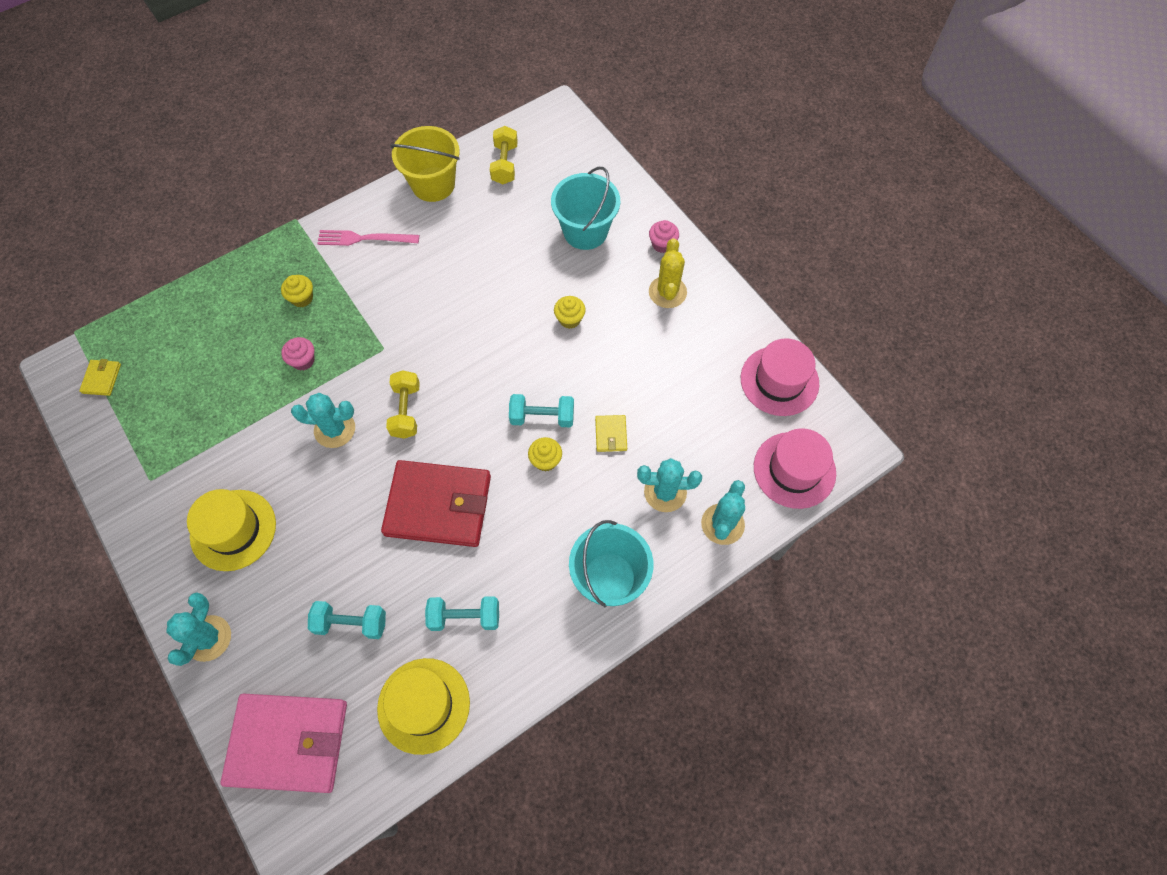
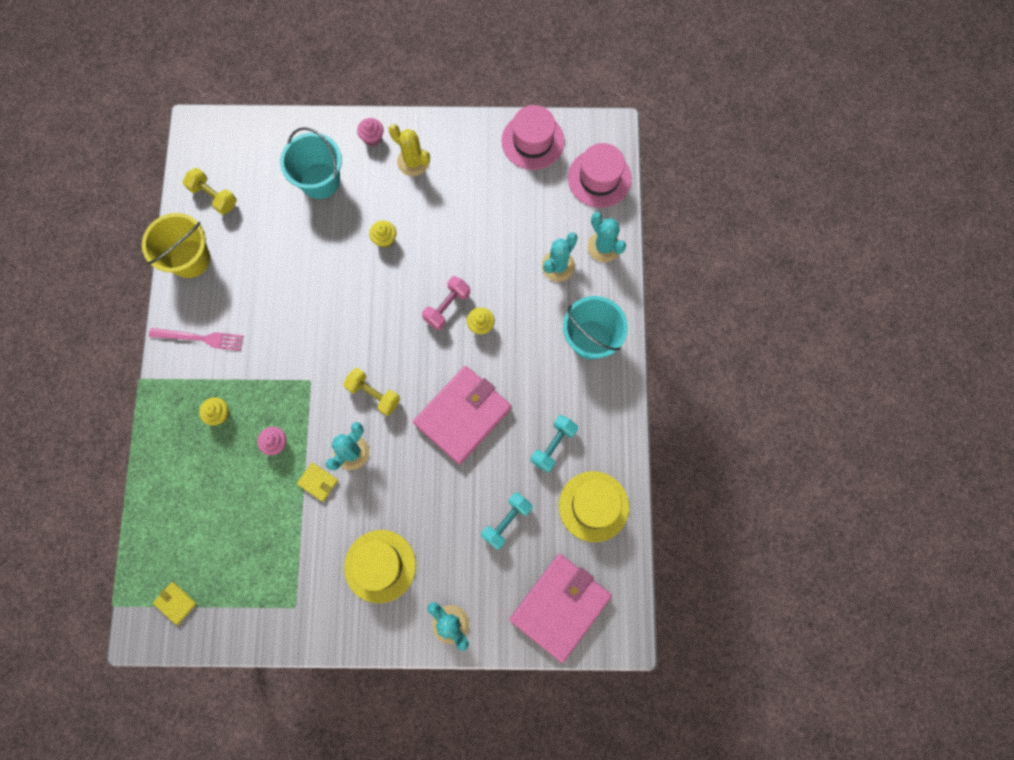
camera: 55 degrees left, 10 degrees up
(364, 238) = (200, 338): pink fork -> pink fork turned 120 degrees counterclockwise
(438, 505) = (463, 415): red wallet -> pink wallet
(542, 417) = (447, 307): turquoise dumbbell -> pink dumbbell
(611, 434) = (492, 271): yellow wallet -> yellow wallet (318, 482)

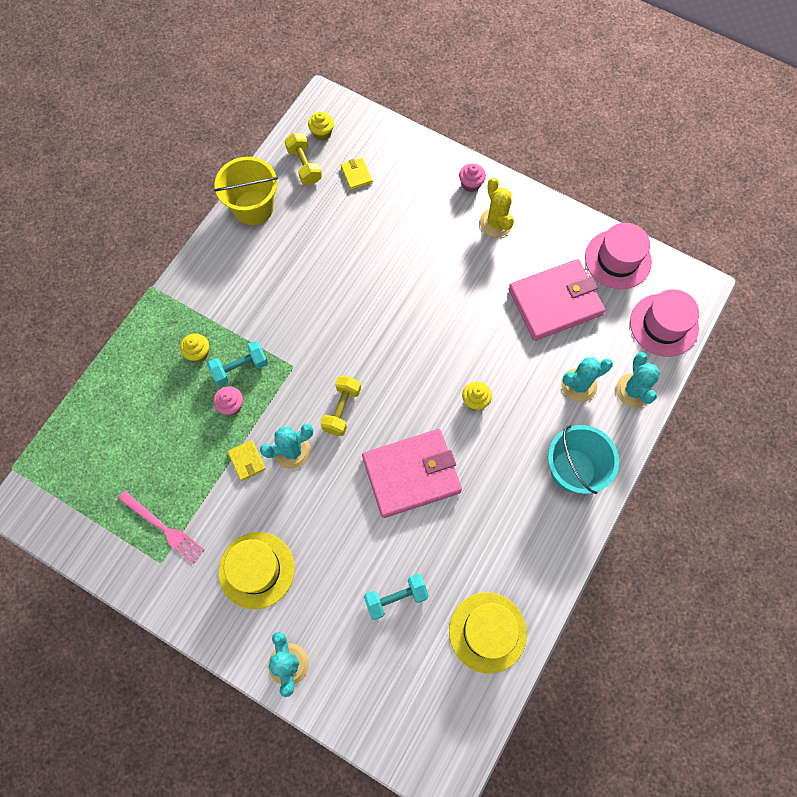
camera: 30 degrees right, 5 degrees down
(175, 603) = (63, 497): yellow wallet -> yellow wallet (356, 175)
(200, 338) = (221, 279): pink fork -> pink fork (163, 528)
(320, 181) = (403, 198): turquoise bucket -> none
(374, 394) = (342, 410): yellow dumbbell -> yellow dumbbell turned 45 degrees clockwise
(385, 239) = (431, 277): yellow cupcake -> yellow cupcake (322, 133)
(447, 307) = (453, 367): pink dumbbell -> none
(553, 445) = (481, 551): turquoise dumbbell -> turquoise dumbbell (240, 368)
(560, 607) = (400, 711): pink wallet -> pink wallet (555, 302)

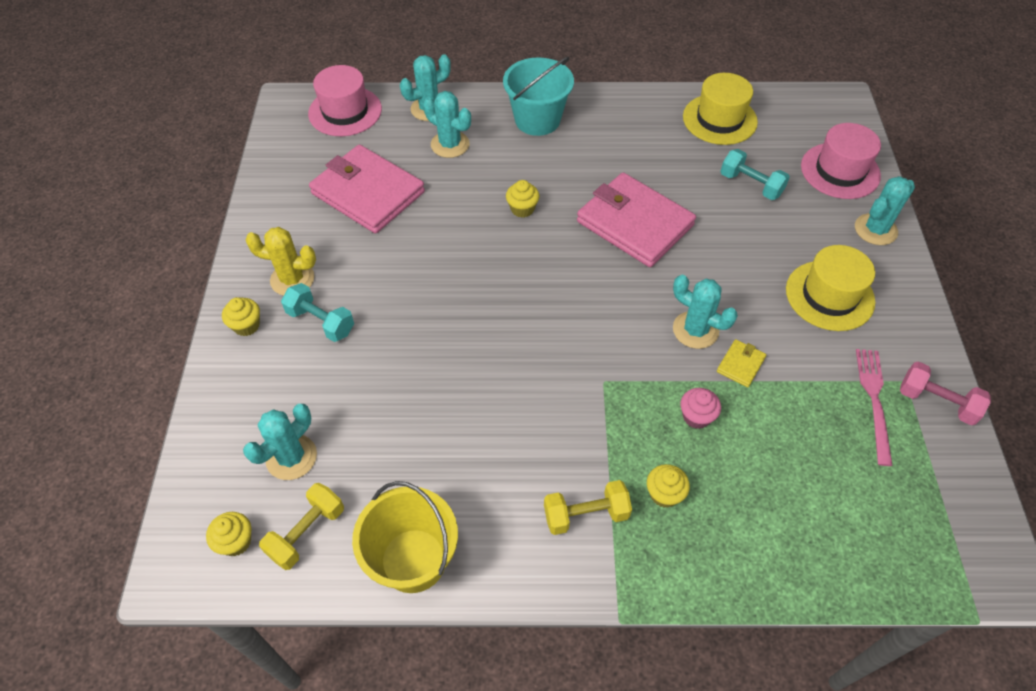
camera: 120 degrees left, 15 degrees down
(133, 570) = (936, 402): none -> pink dumbbell
(240, 368) = (647, 435): turquoise dumbbell -> turquoise dumbbell (321, 322)
(342, 410) = (617, 310): yellow dumbbell -> yellow dumbbell (586, 514)
(356, 175) = (291, 457): yellow wallet -> turquoise cactus
(471, 184) = (246, 325): pink cupcake -> yellow cupcake
(496, 223) = (292, 279): yellow cactus -> yellow cactus turned 60 degrees clockwise
(618, 259) = (286, 165): pink hat -> pink hat (840, 171)

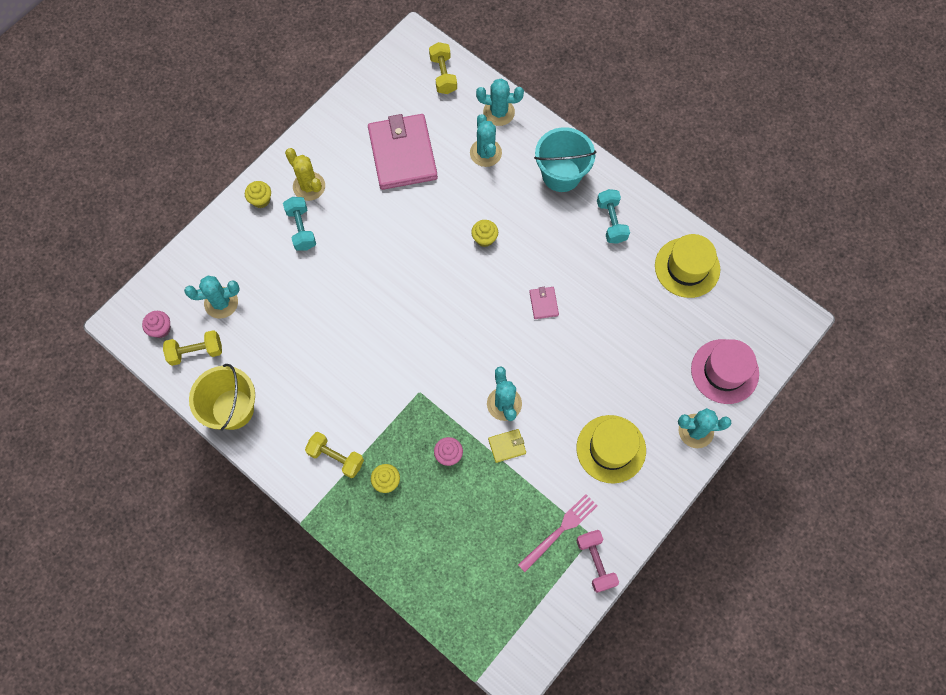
camera: 40 degrees right, 15 degrees up
(236, 541) = (161, 329): yellow cupcake -> pink cupcake
(345, 111) = (443, 75): pink hat -> yellow dumbbell
(635, 223) = (543, 303): pink wallet -> pink wallet, size x0.41
(750, 185) = (650, 334): turquoise dumbbell -> turquoise dumbbell (611, 222)

